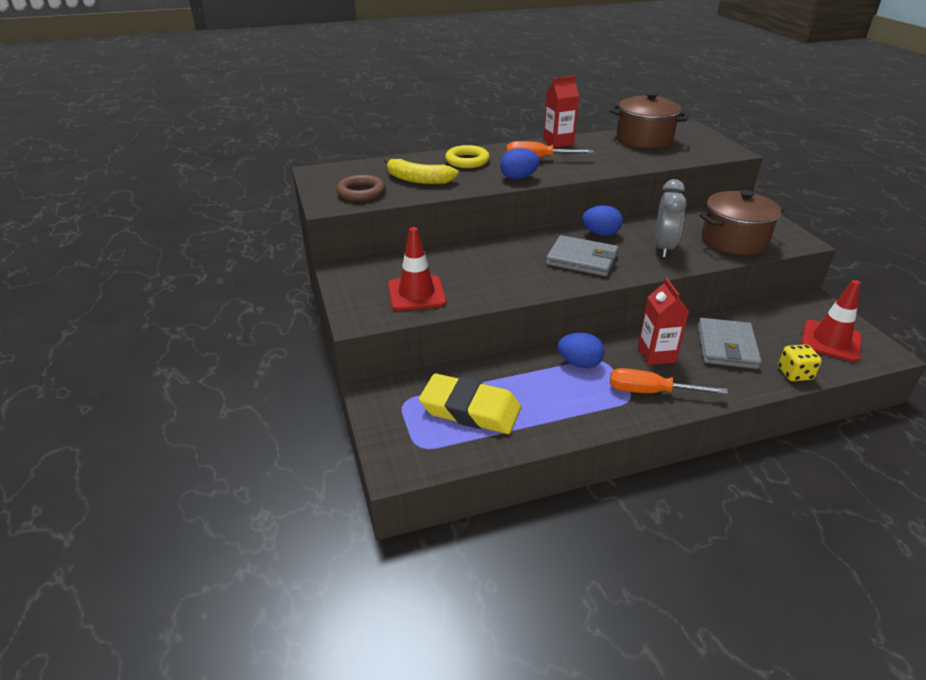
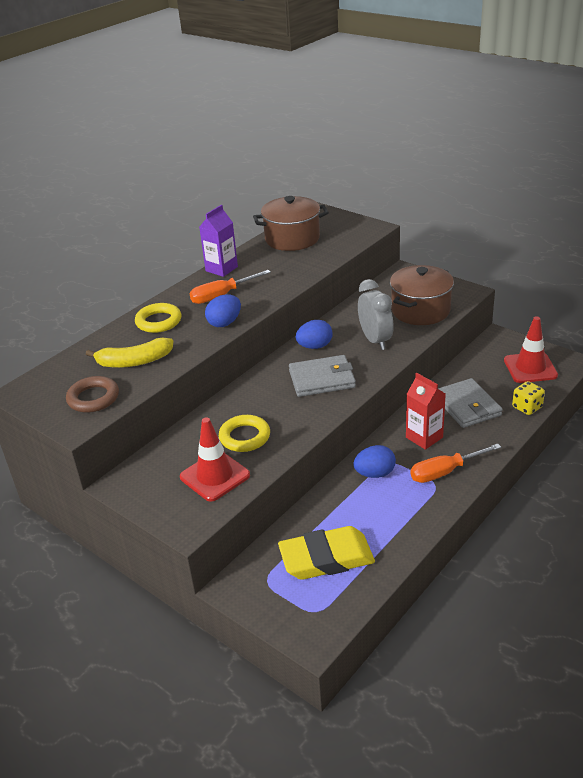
camera: 30 degrees left, 0 degrees up
(470, 276) = (244, 437): none -> yellow ring
(558, 142) = (221, 269): red carton -> purple carton

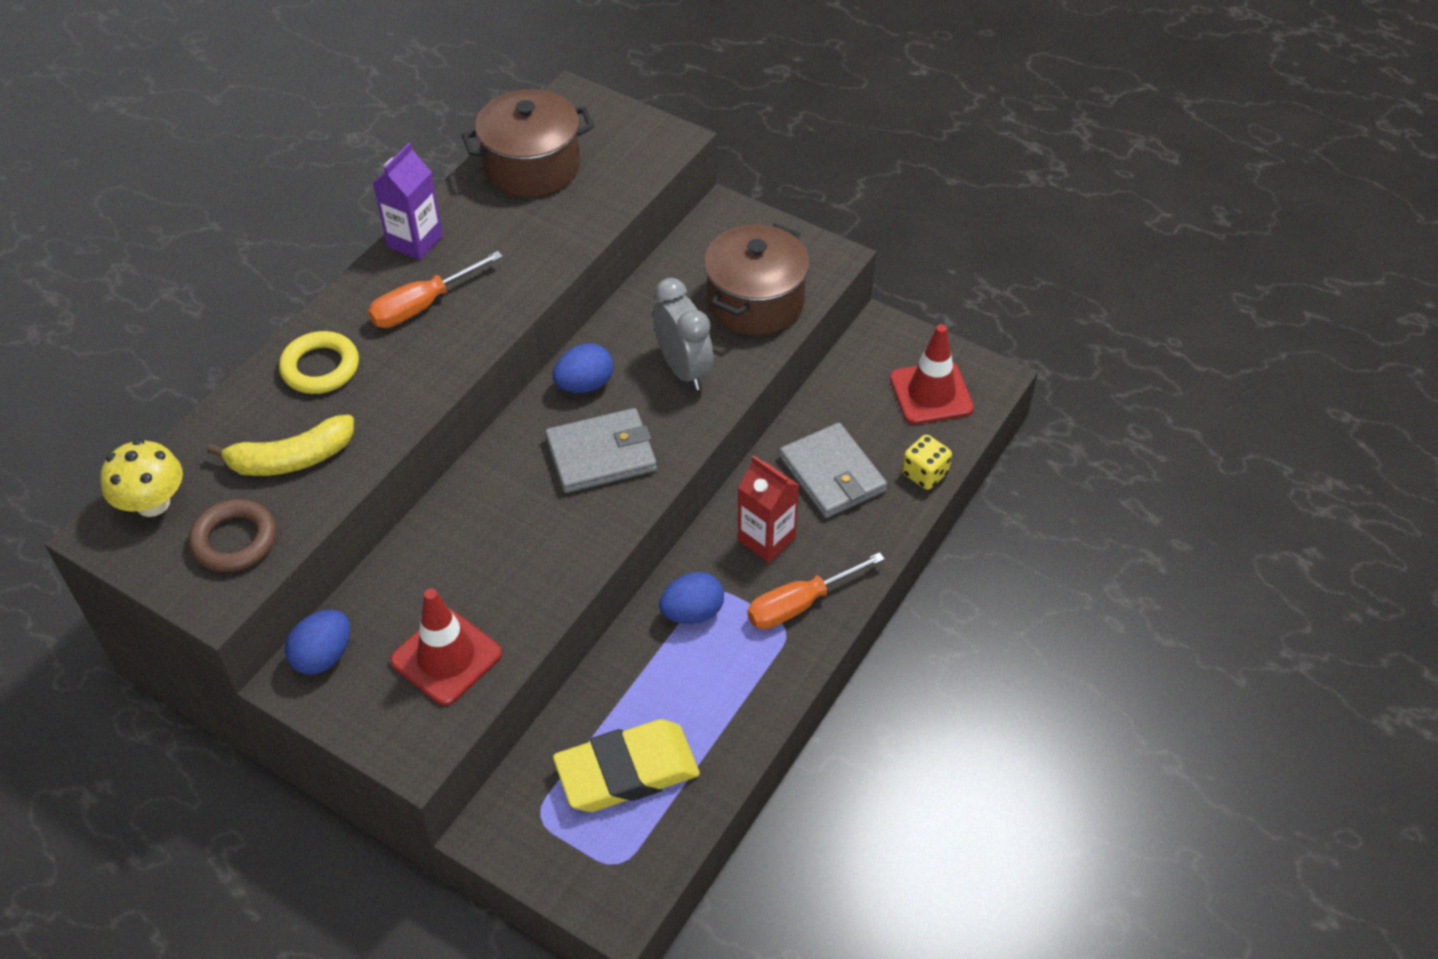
camera: 10 degrees left, 15 degrees up
(50, 380) = (153, 503): none -> yellow mushroom
(224, 323) = (434, 369): blue egg -> blue egg (323, 656)
(244, 437) = (486, 578): yellow ring -> none

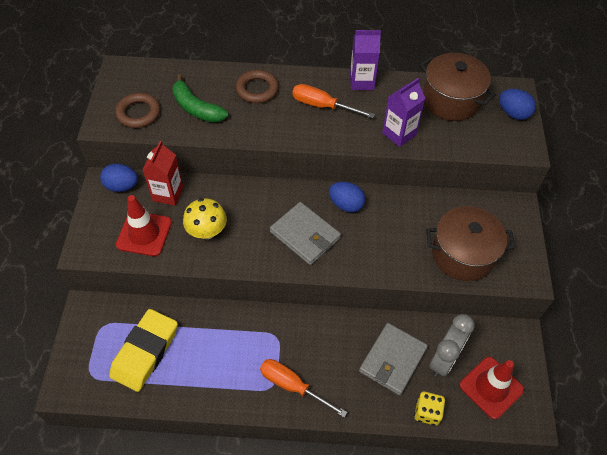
camera: 60 degrees right, 5 degrees up
(153, 503) = (144, 75): yellow mushroom -> yellow mushroom (207, 231)
(291, 459) = (196, 108): yellow banana -> green banana
(320, 367) = (257, 89): yellow ring -> brown ring
(545, 247) = (399, 134): none -> purple carton
(627, 771) = (145, 352): yellow eraser -> yellow eraser turned 75 degrees clockwise
(683, 369) = (388, 244): grey clock -> grey clock (444, 359)
(692, 612) = (257, 334): blue egg -> blue egg (513, 113)
(766, 539) = (326, 347): red carton -> red carton (168, 194)

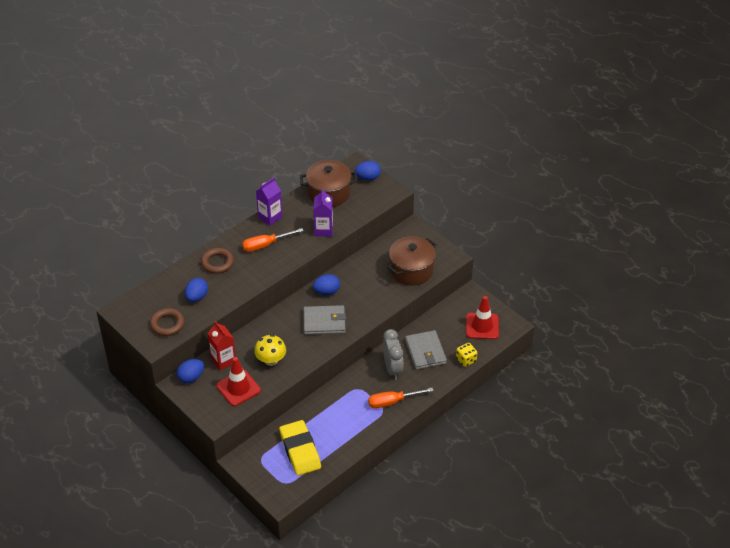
camera: 45 degrees left, 10 degrees down
(196, 108) = (197, 297): green banana -> blue egg
(444, 359) = (448, 332): grey clock -> grey clock (392, 369)

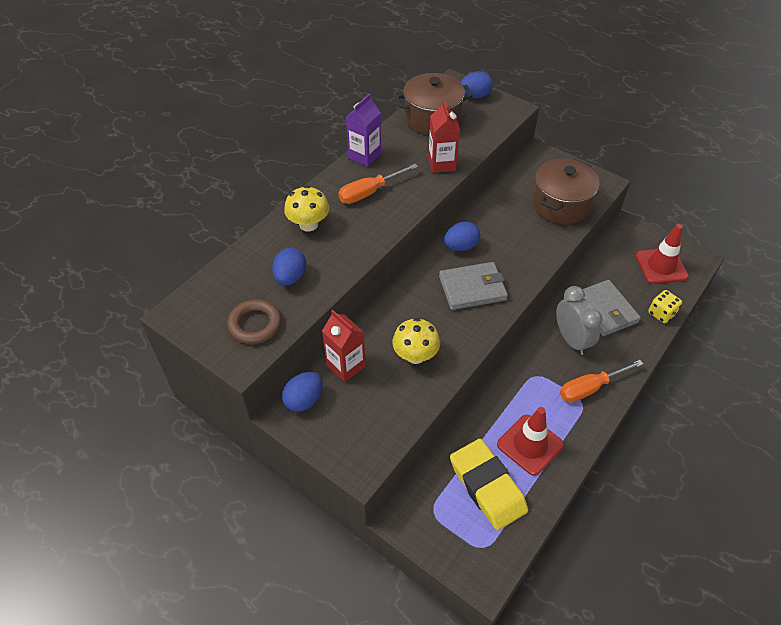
camera: 10 degrees left, 5 degrees up
(217, 263) = (308, 224): brown ring -> yellow mushroom
(238, 388) = (380, 407): red traffic cone -> red traffic cone (530, 444)
(323, 230) = (441, 164): purple carton -> red carton

